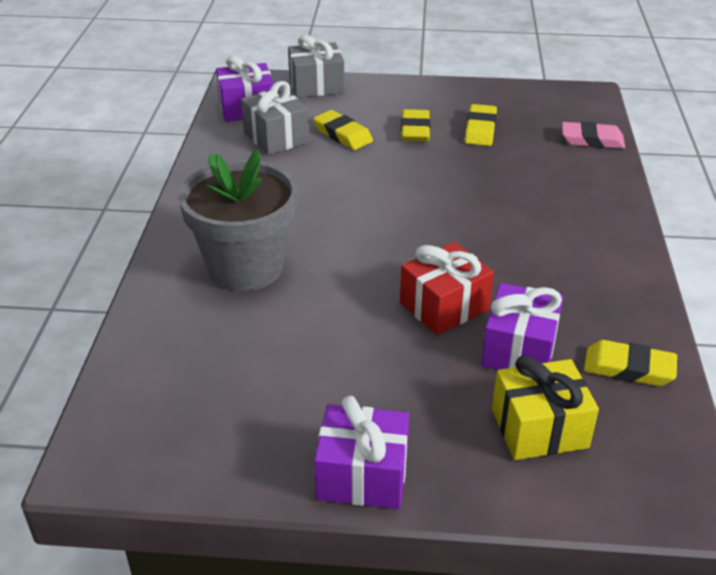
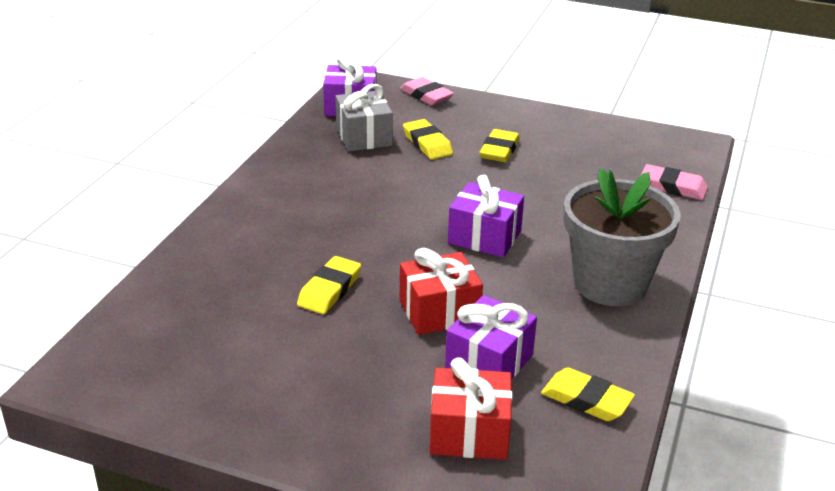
camera: 15 degrees right, 5 degrees down
(245, 267) = (277, 245): grey flower pot -> grey flower pot (610, 284)
(316, 86) = (426, 96): grey gift -> pink eraser
(362, 475) = (287, 437): purple gift -> purple gift (484, 237)
(480, 129) = (564, 159): yellow eraser -> yellow eraser (329, 290)
(539, 428) = (469, 433): yellow gift -> red gift

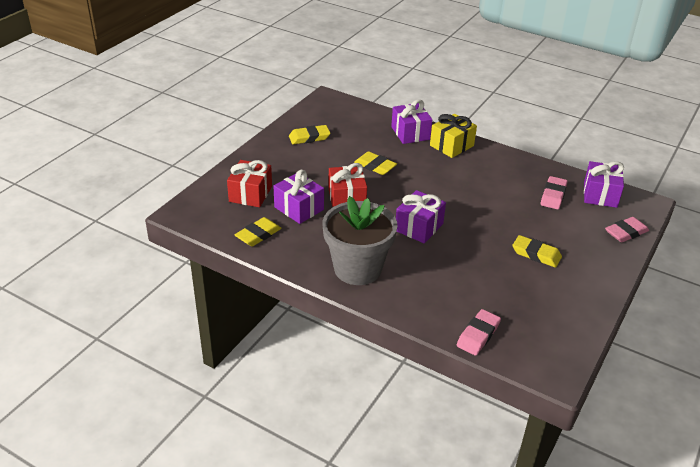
camera: 100 degrees right, 5 degrees up
(211, 260) = (410, 133): none -> purple gift
(247, 217) = (451, 145): none -> yellow gift
(364, 137) = (553, 195): grey gift -> pink eraser
(427, 144) = (544, 222): yellow eraser -> yellow eraser (309, 137)

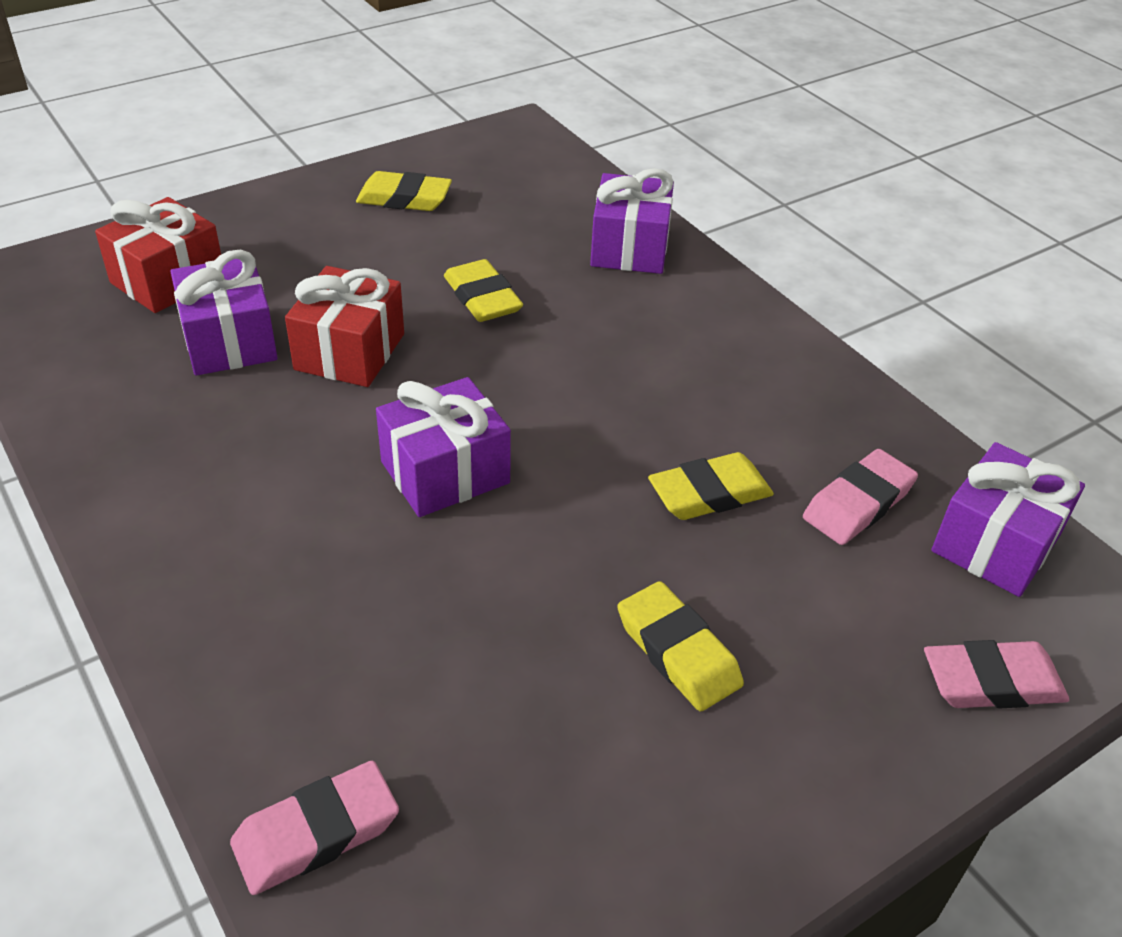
camera: 25 degrees right, 5 degrees up
(258, 235) = (89, 372): yellow eraser -> yellow eraser (709, 493)
(357, 269) = (208, 526): grey flower pot -> none
(451, 145) = (701, 302): yellow gift -> none

